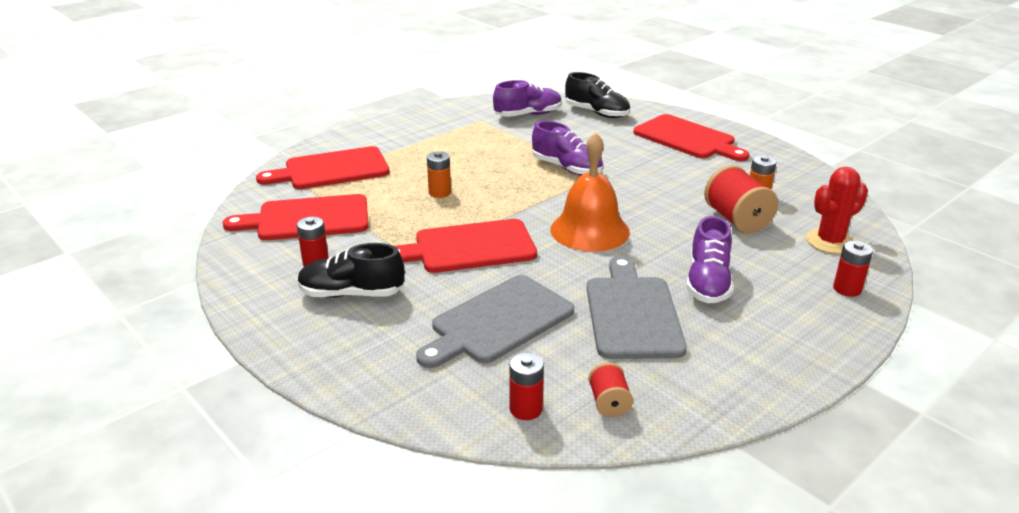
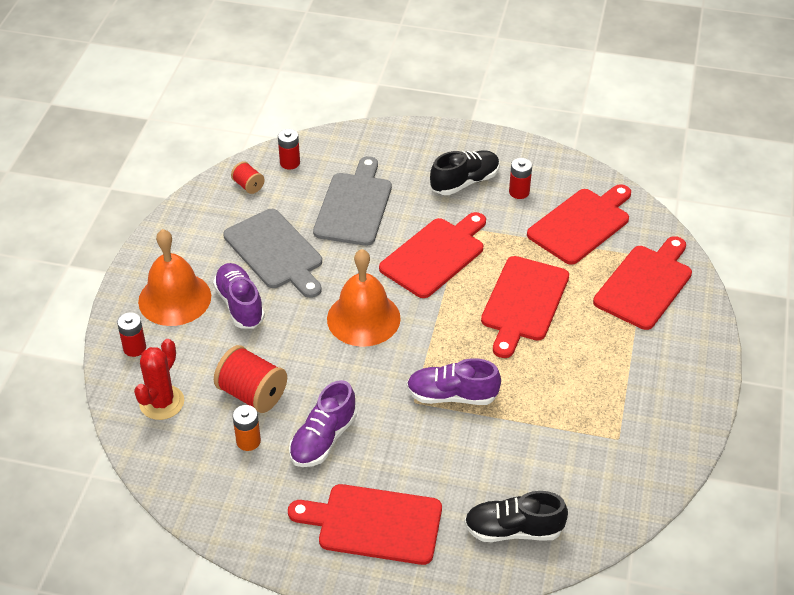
camera: 145 degrees right, 15 degrees up
(440, 192) = (523, 302): orange battery -> red cutting board
(528, 115) = (582, 480): purple shoe -> purple shoe (323, 439)
(782, 315) = (174, 298): none -> orange bell

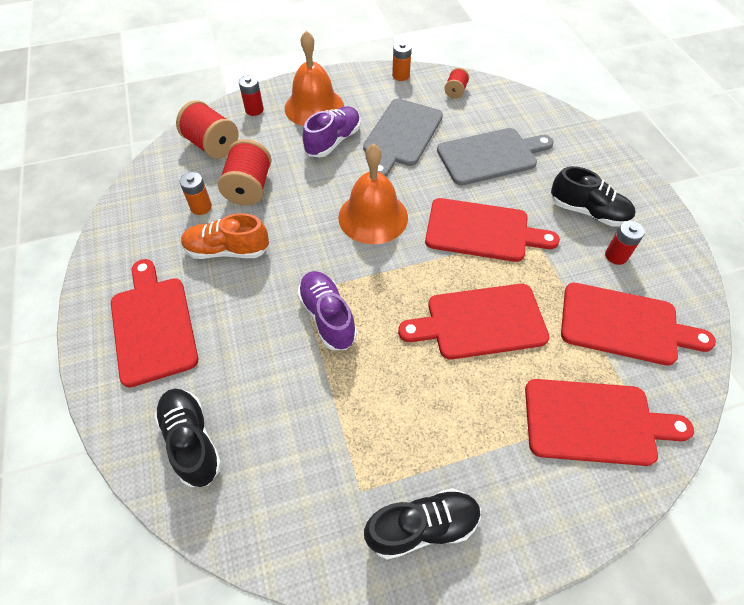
camera: 60 degrees right, 10 degrees up
(162, 402) = (212, 145): red cactus -> red spool
(187, 213) = (401, 75): none -> orange battery
(290, 163) = (500, 101): red battery -> none
(323, 439) = (227, 250): purple shoe -> orange shoe
(664, 415) = (422, 527): none -> black shoe

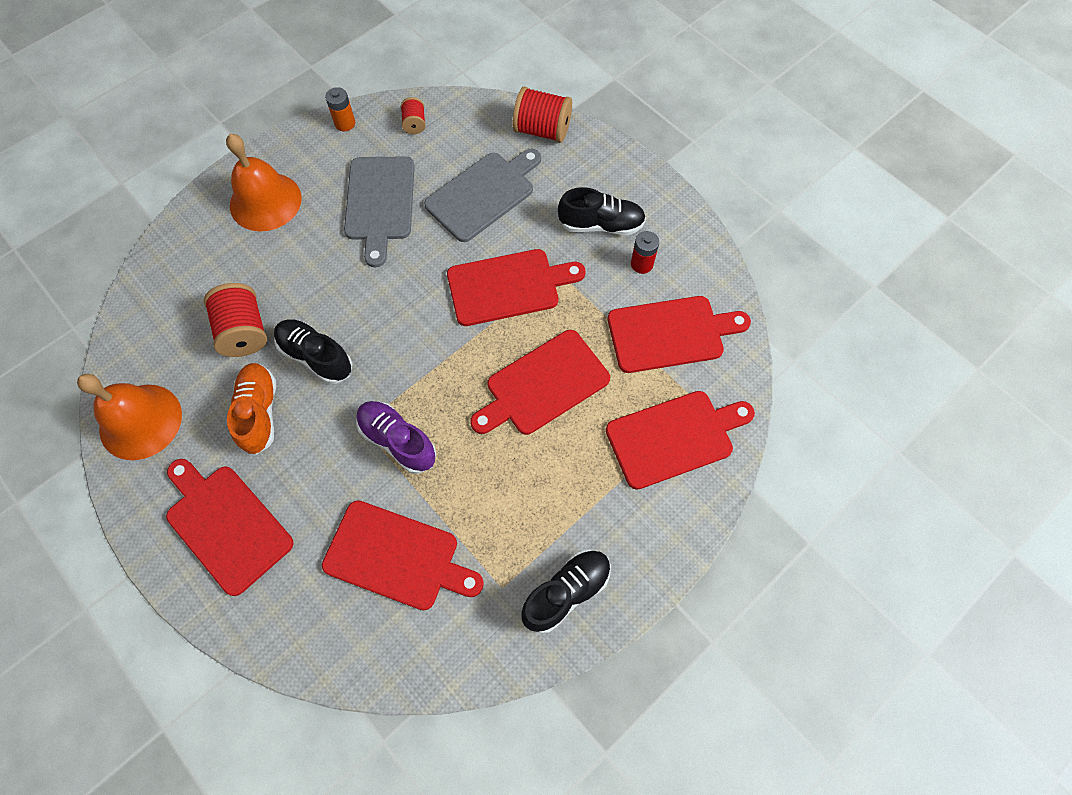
camera: 25 degrees left, 10 degrees up
(192, 441) = (329, 615): black shoe -> black shoe (316, 357)
(201, 207) = (203, 375): orange battery -> none
(212, 145) = (173, 295): red spool -> red spool (542, 130)
(227, 250) = (259, 413): orange shoe -> orange shoe turned 105 degrees clockwise
(254, 110) = (197, 230): red battery -> none
(277, 416) = (397, 557): none -> red cutting board
(333, 141) = (308, 238): purple shoe -> none
(373, 217) = (393, 314): orange bell -> orange bell (140, 421)

